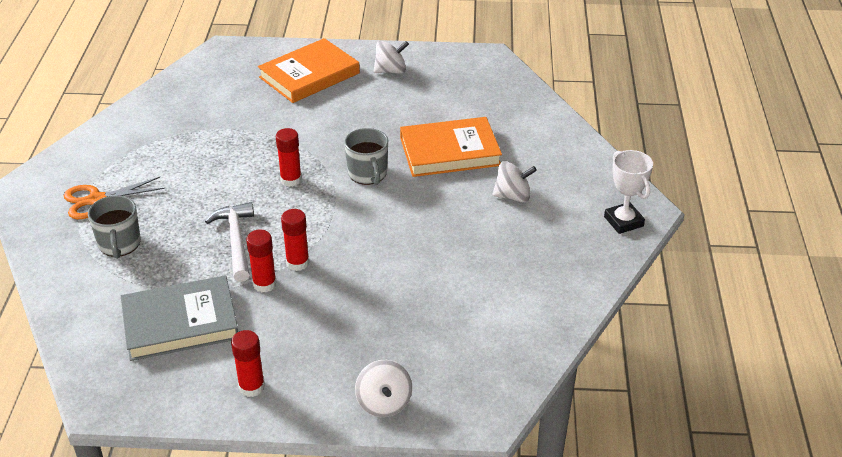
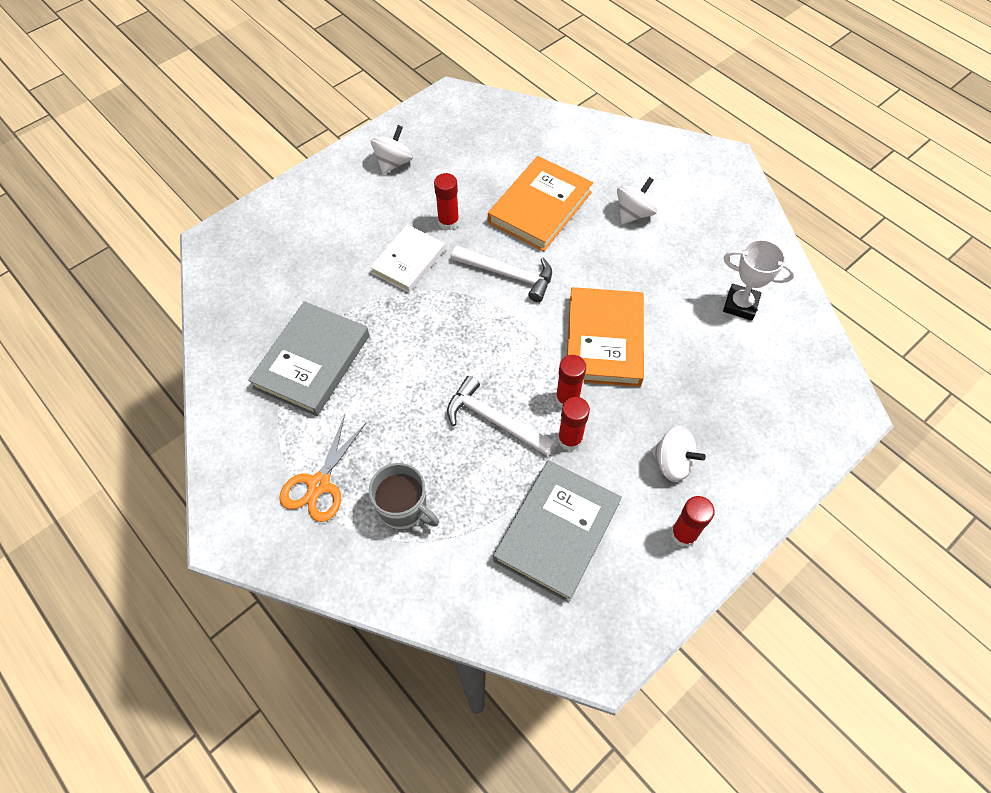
camera: 45 degrees left, 20 degrees up
(184, 140) = (312, 361): none -> grey book
(291, 180) = (457, 328): red glue stick -> red glue stick (448, 222)
(309, 75) = (331, 215): orange book -> orange book (604, 340)
(317, 127) = (408, 261): none -> white book
(368, 174) = (508, 275): grey mug -> white hammer
(384, 403) = (780, 460): white spinning top -> white spinning top (672, 462)
(623, 221) = (726, 179): white trophy -> white trophy (740, 305)

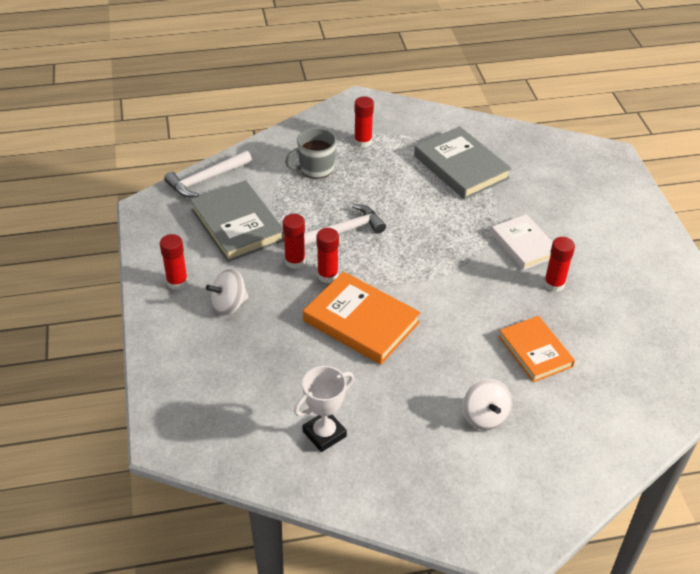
camera: 120 degrees right, 15 degrees down
(319, 484) = (363, 141): orange scissors -> red glue stick
(393, 163) = (650, 278): white spinning top -> none
(508, 275) = (469, 296): white hammer -> white hammer (206, 179)
(540, 207) = (535, 351): orange book -> orange book, size x0.67

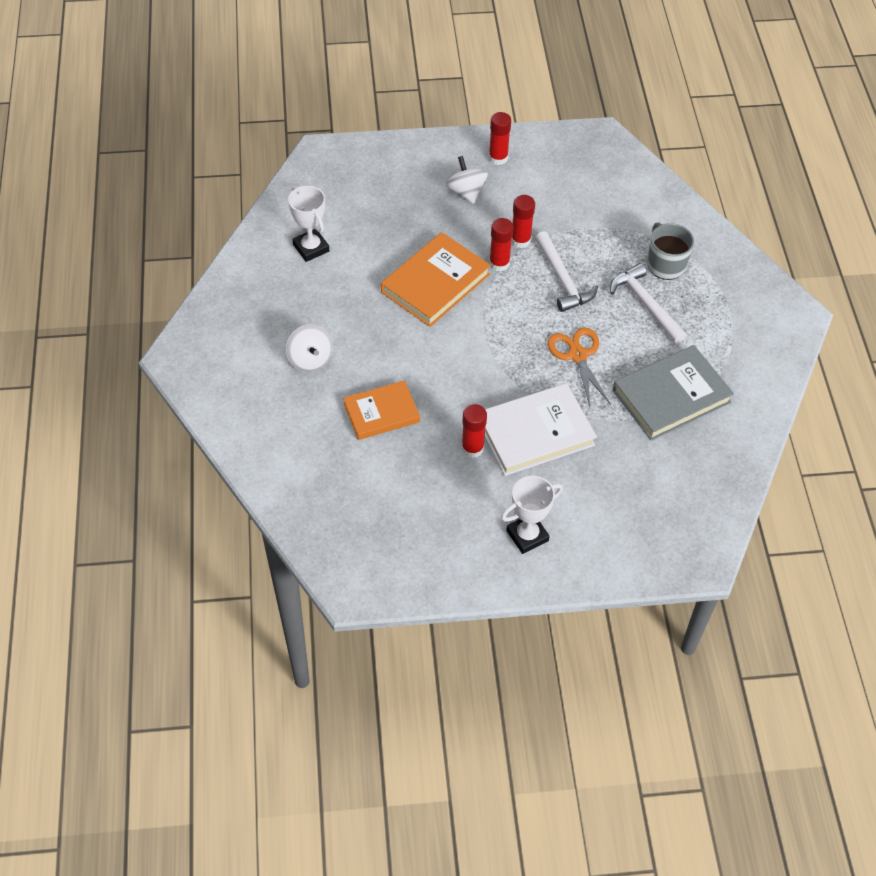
camera: 95 degrees right, 10 degrees up
(206, 179) = (645, 177): white hammer -> white hammer (645, 304)
(237, 225) = (575, 200): grey book -> none
(363, 141) = (715, 310): red glue stick -> none
(431, 220) = (577, 355): none -> orange scissors
(484, 416) = (310, 359): white spinning top -> white spinning top turned 105 degrees counterclockwise
(524, 244) = (535, 433): white book -> white book, size x1.50
(630, 246) = (527, 536): none -> white trophy

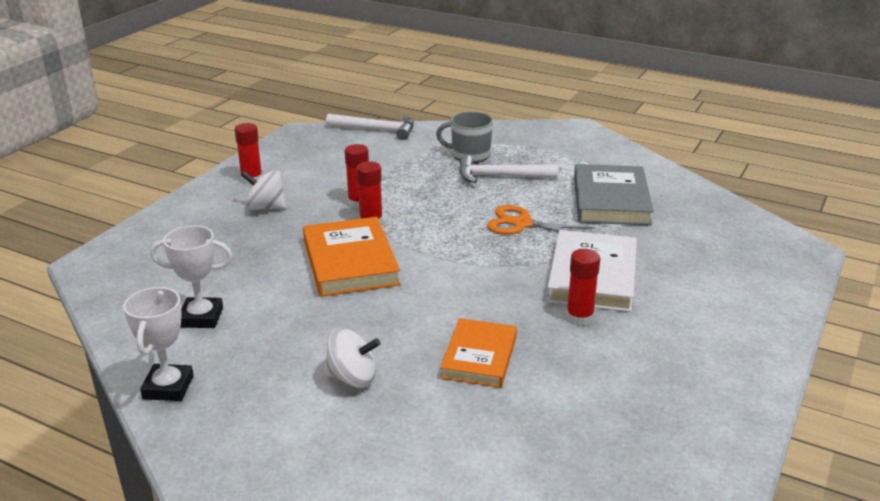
camera: 55 degrees left, 25 degrees down
(527, 536) = (717, 327): white trophy -> white trophy (168, 387)
(562, 280) = (429, 200): white hammer -> white hammer (376, 130)

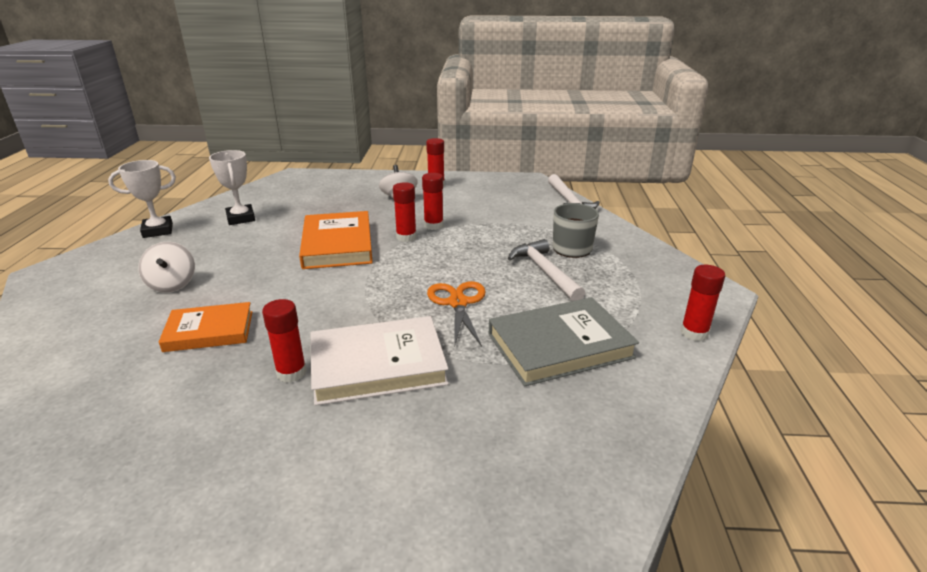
camera: 65 degrees right, 0 degrees up
(350, 262) = (337, 244): orange book -> orange book turned 60 degrees counterclockwise
(624, 153) = (694, 333): none -> red glue stick

